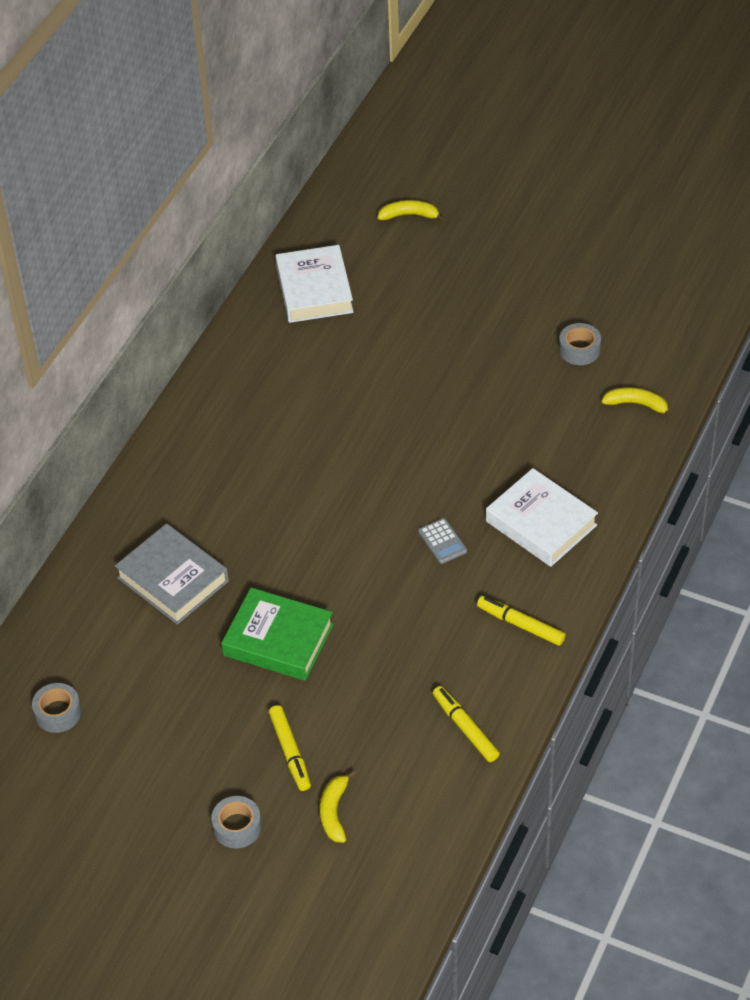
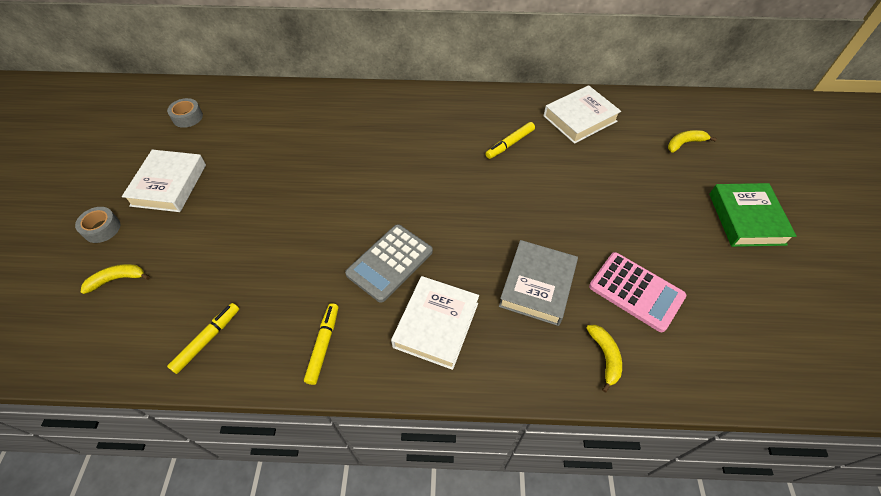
camera: 65 degrees right, 5 degrees up
(173, 579) = (304, 132): grey book -> grey book (537, 285)
(193, 746) = (169, 185): none -> white book
(278, 640) = (268, 198): green book -> green book (746, 219)
(290, 752) = (170, 236): yellow marker -> yellow marker (510, 144)
(409, 215) = (684, 143): yellow banana -> yellow banana turned 90 degrees counterclockwise
(442, 541) = (390, 263): grey calculator -> grey calculator, size x1.99
(579, 349) = (636, 291): grey tape -> pink calculator

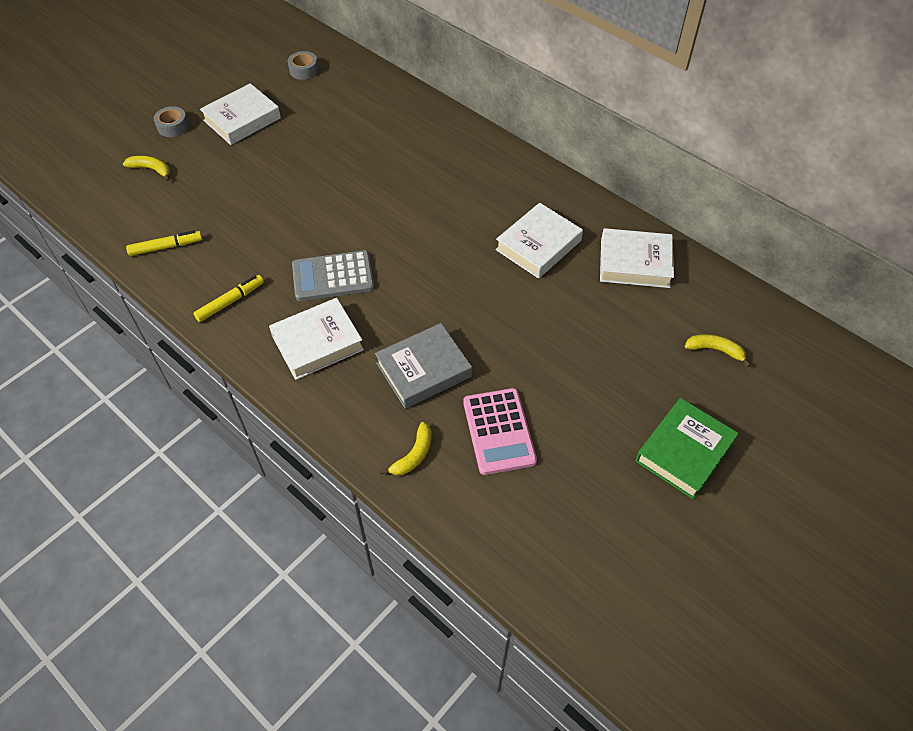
camera: 40 degrees right, 0 degrees up
(510, 144) = (538, 245): yellow marker -> white book

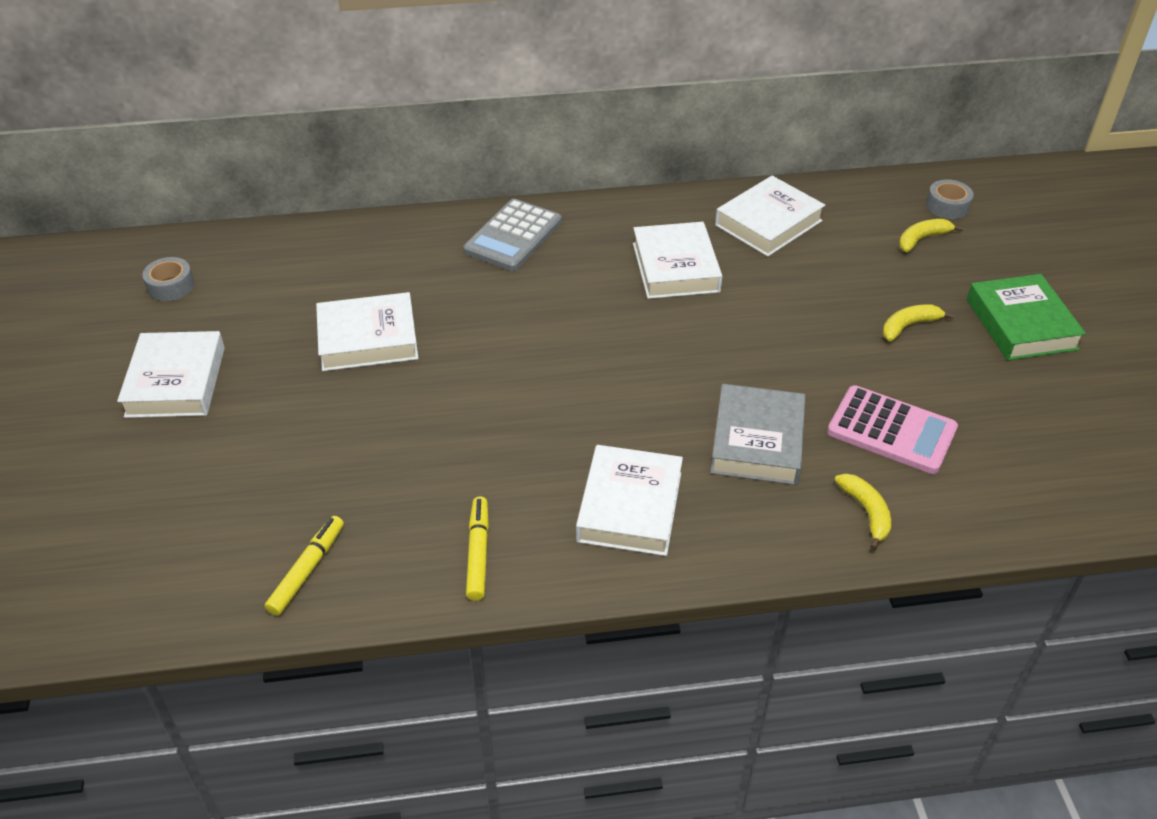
camera: 50 degrees left, 10 degrees down
(151, 169) = (142, 514): yellow banana -> yellow banana (908, 326)
(173, 127) = (92, 452): grey tape -> grey tape (947, 206)
(333, 277) = (543, 440): grey calculator -> grey calculator (513, 236)
(340, 162) = (368, 339): none -> white book

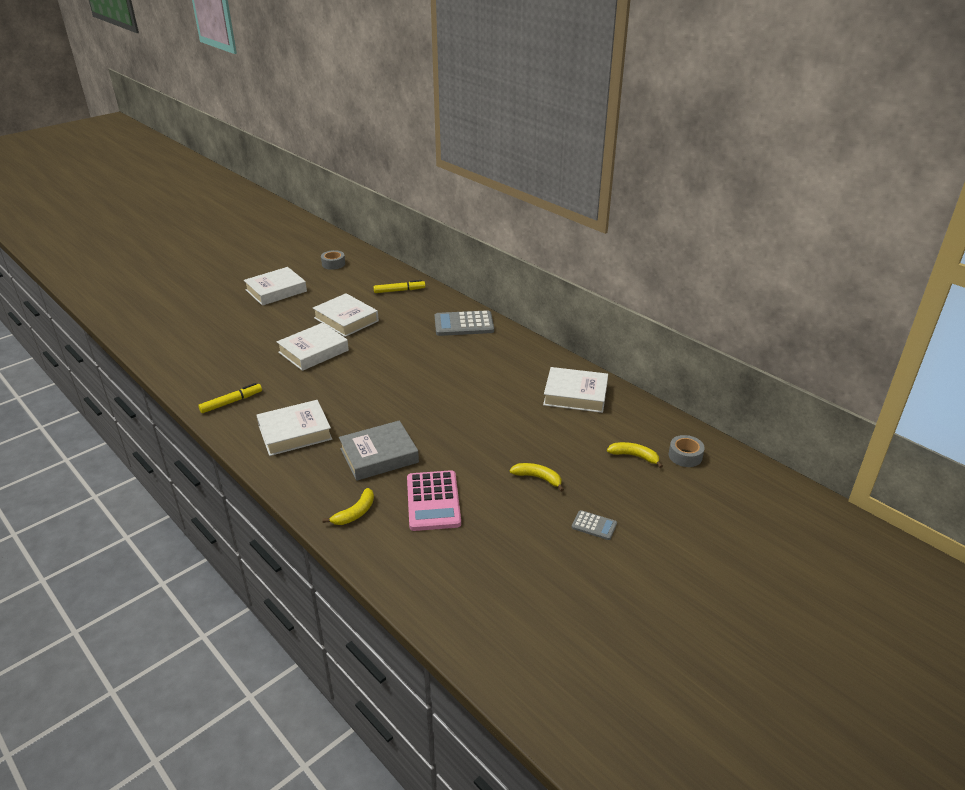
camera: 55 degrees right, 10 degrees down
(307, 570) = (191, 365): yellow marker -> yellow marker (399, 290)
(675, 267) = (496, 379): white book -> white book (313, 351)
(1021, 324) = (594, 525): green book -> grey calculator

